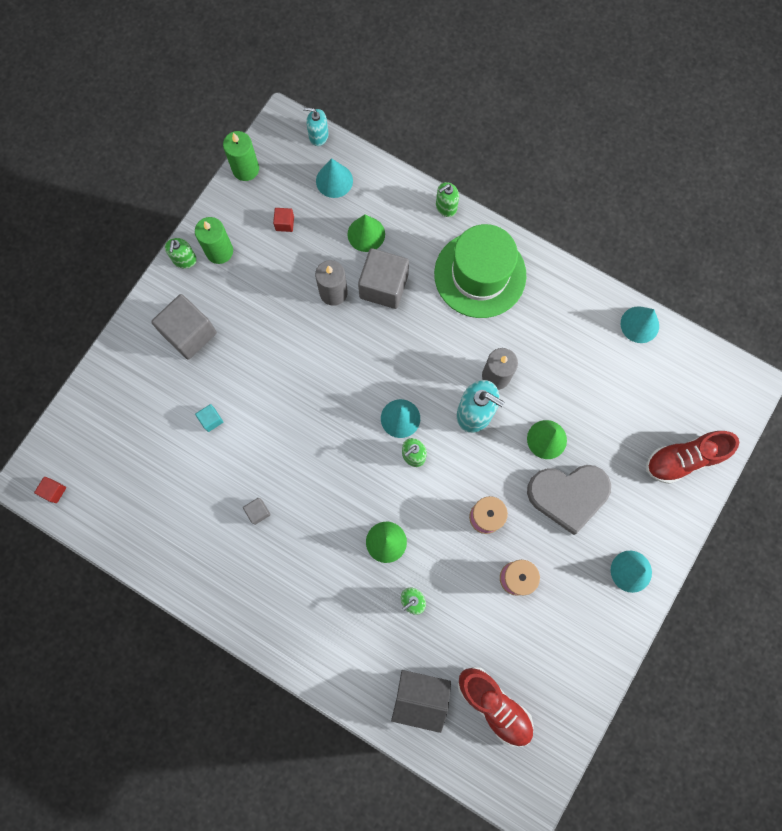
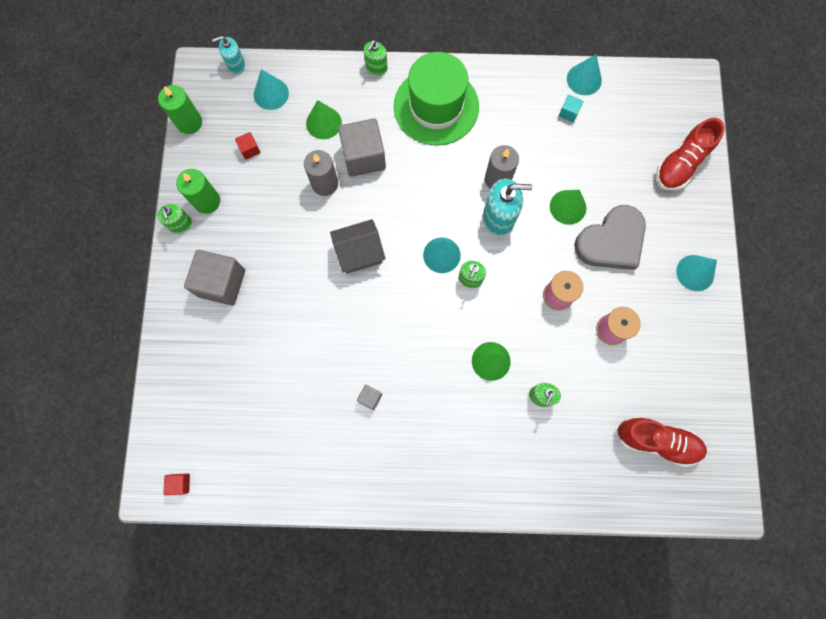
camera: 30 degrees left, 0 degrees up
(211, 420) = (284, 344): turquoise cube -> turquoise cube (568, 113)
(420, 697) = (595, 470): grey house -> grey house (359, 253)

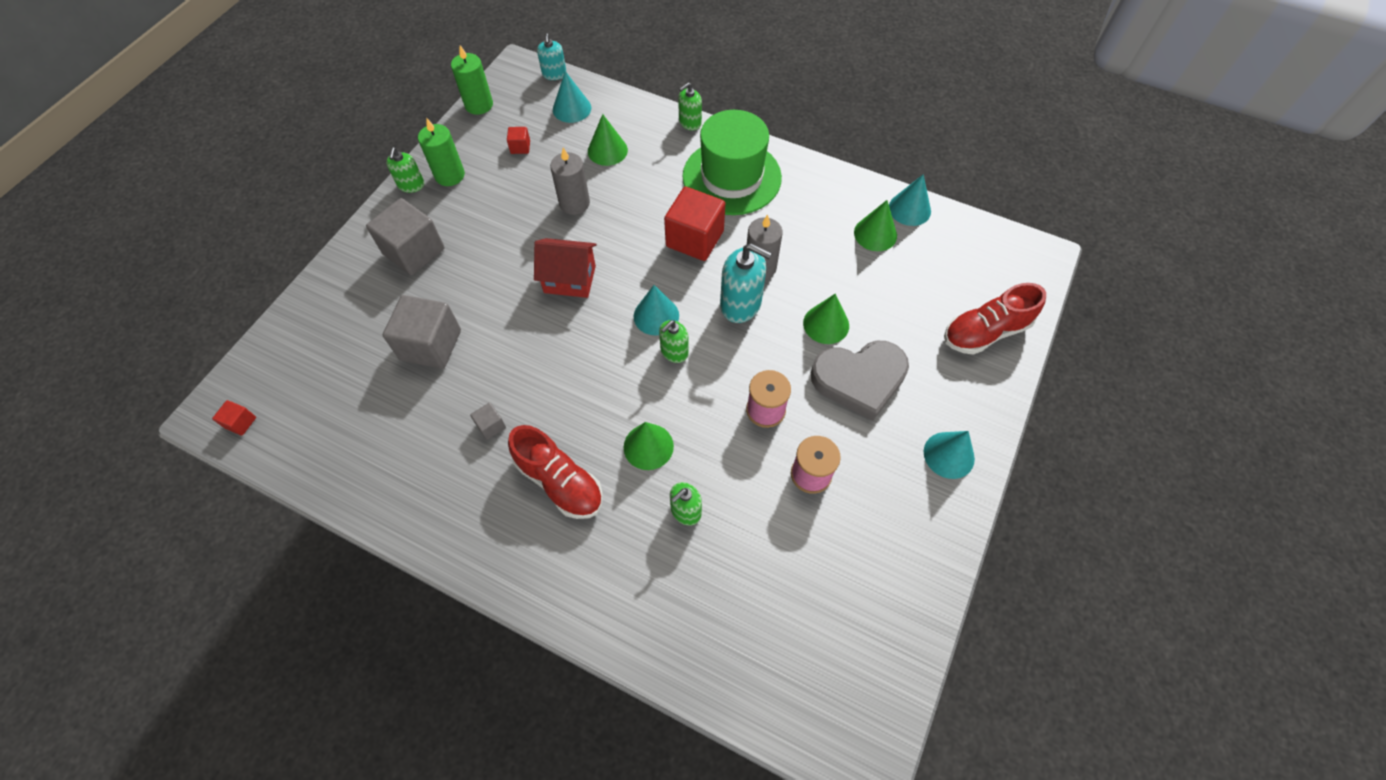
camera: 25 degrees right, 15 degrees down
(236, 64) = (554, 74): turquoise soap dispenser -> turquoise soap dispenser turned 105 degrees counterclockwise
(359, 253) = (570, 279): grey house -> red house
(364, 157) = (629, 194): grey cube -> grey cube (431, 345)
(436, 175) = (694, 239): none -> red cube
(568, 113) = (875, 234): turquoise cube -> green cone
(656, 441) = (803, 630): red shoe -> red shoe (559, 481)

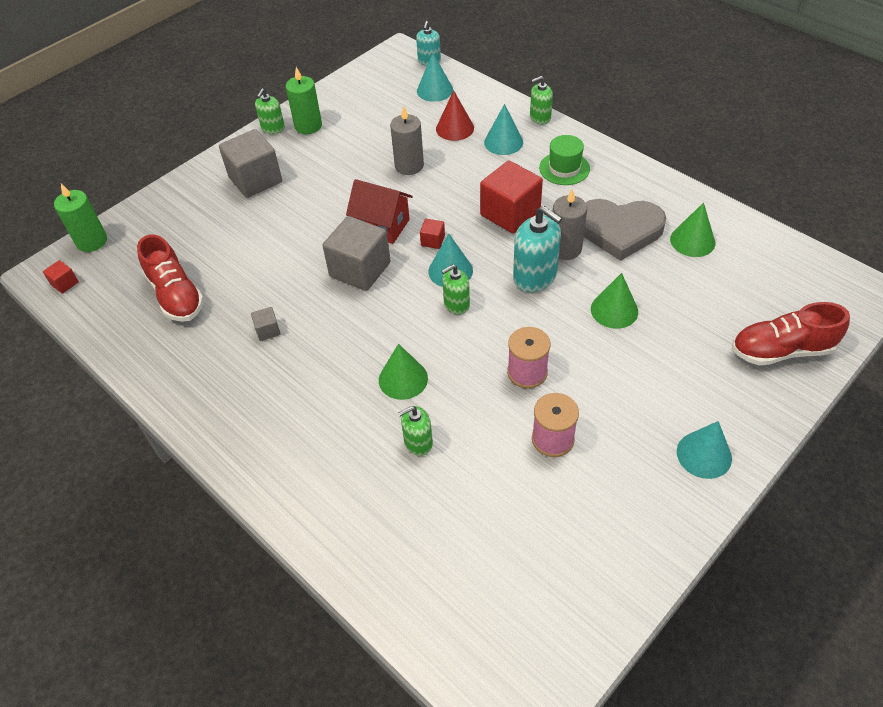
camera: 20 degrees right, 10 degrees down
(431, 345) = (241, 255): grey cube -> grey cube (360, 269)
(479, 105) = (354, 75): green candle -> green candle (92, 241)
(520, 147) = (377, 114): red cube -> red cube (433, 241)
(559, 481) = (311, 390): red shoe -> red shoe (176, 295)
(607, 150) = (455, 128): green cone -> red cone
(731, 177) = (564, 168): green hat -> green hat, size x0.52
(859, 379) = (632, 365): grey heart -> grey heart (619, 230)
(909, 209) = (736, 225): turquoise cone -> turquoise cone (503, 142)

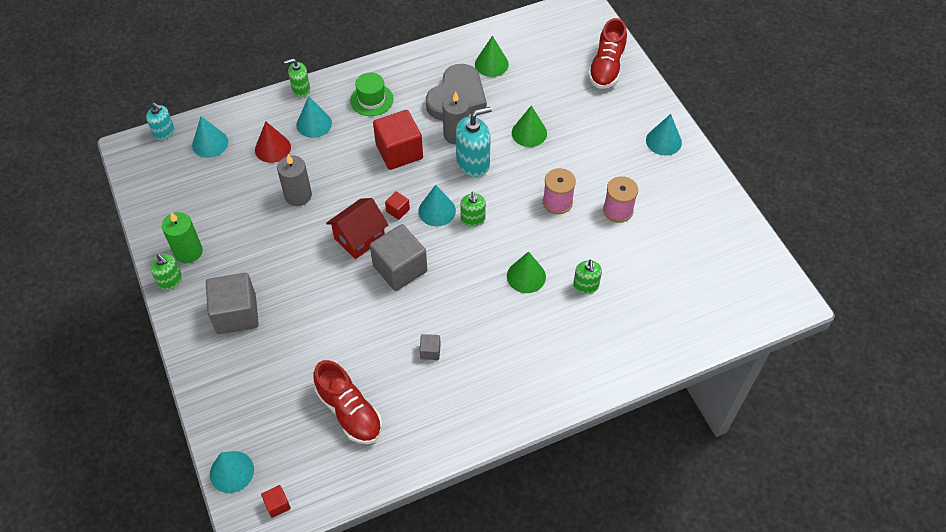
camera: 70 degrees left, 5 degrees up
(92, 241) = (231, 471): green candle -> turquoise cone
(176, 295) = (349, 411): red shoe -> red shoe turned 60 degrees clockwise
(540, 117) = (301, 89): green soap dispenser -> green soap dispenser turned 75 degrees clockwise

